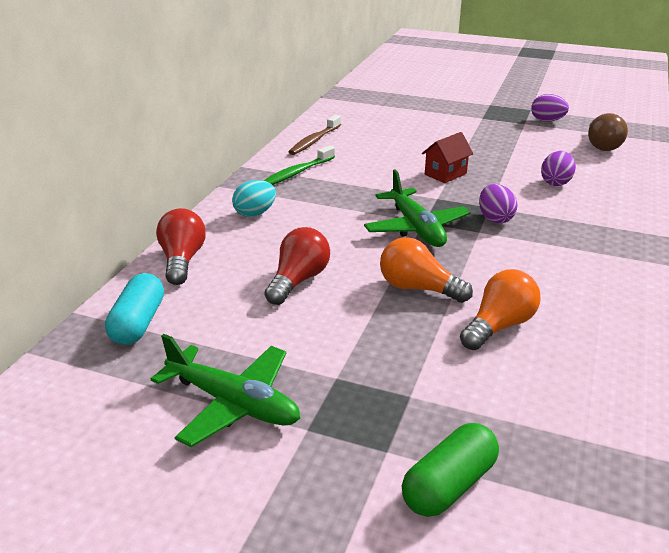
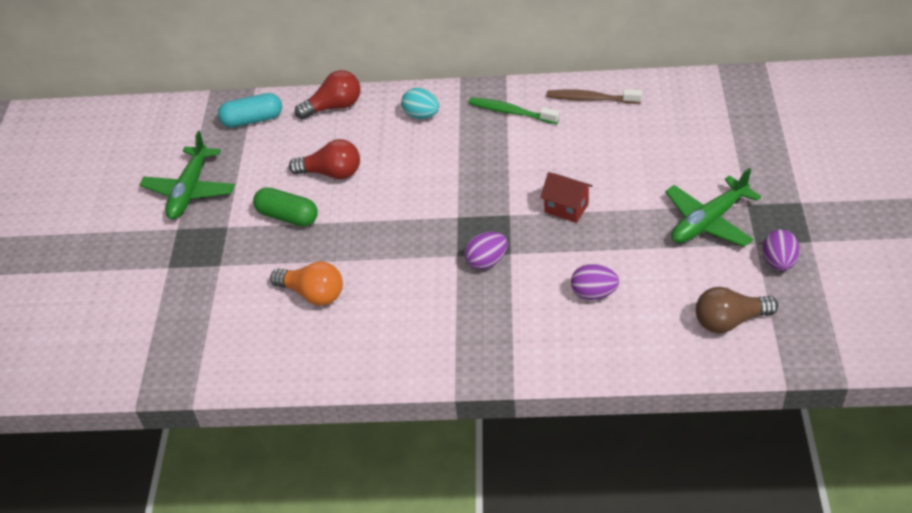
camera: 75 degrees right, 15 degrees up
(416, 228) = (443, 215): green plane -> green plane (708, 221)
(418, 288) = (347, 239): orange light bulb -> none
(449, 485) = (148, 299): green capsule -> green capsule (288, 216)

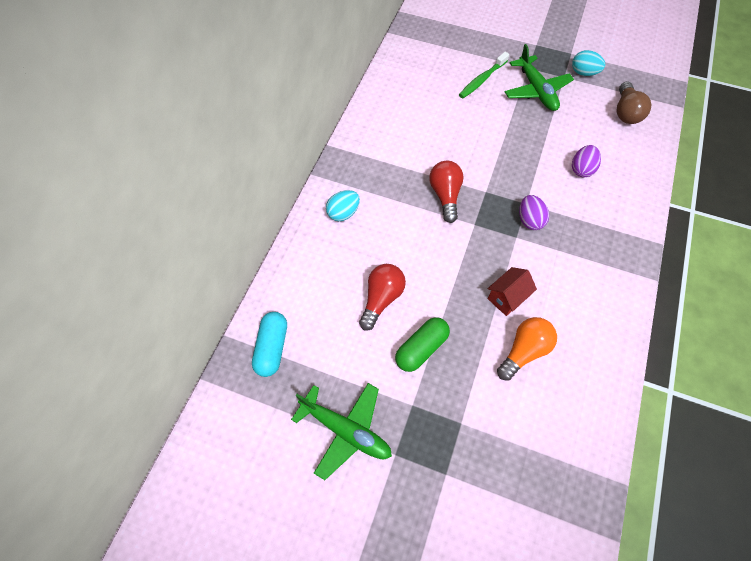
camera: 75 degrees left, 15 degrees up
(334, 107) = (294, 274): red light bulb -> red light bulb (445, 195)
(510, 112) = (373, 155): green toothbrush -> green toothbrush (482, 80)
(566, 208) = (493, 157): red house -> red house (507, 298)
(590, 99) = (385, 106): brown toothbrush -> none
(778, 262) = (583, 73): purple egg -> turquoise egg

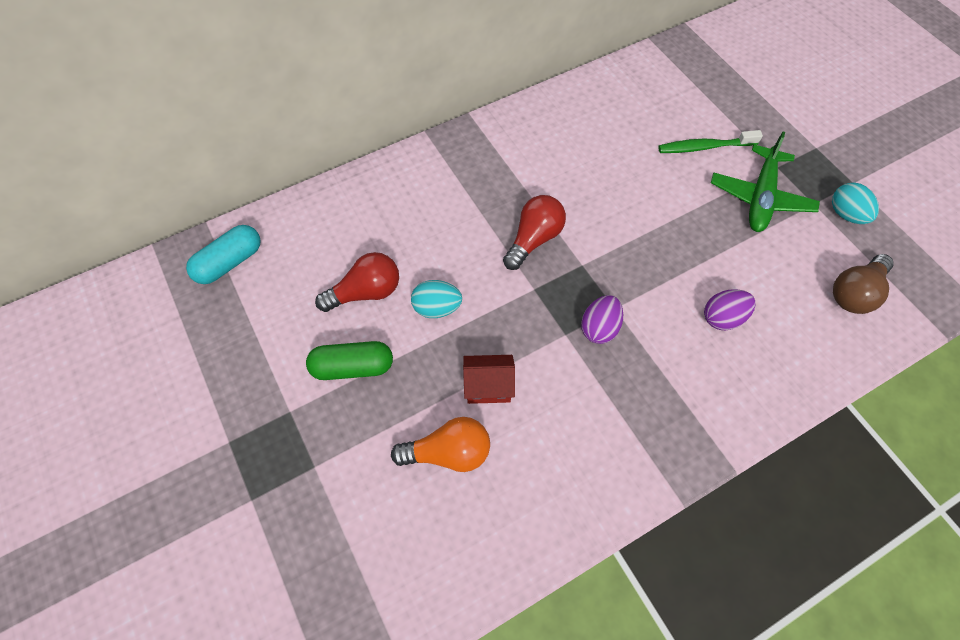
camera: 40 degrees right, 0 degrees up
(343, 213) = (415, 187): turquoise egg -> turquoise egg (437, 308)
(346, 430) = (212, 384): green plane -> none

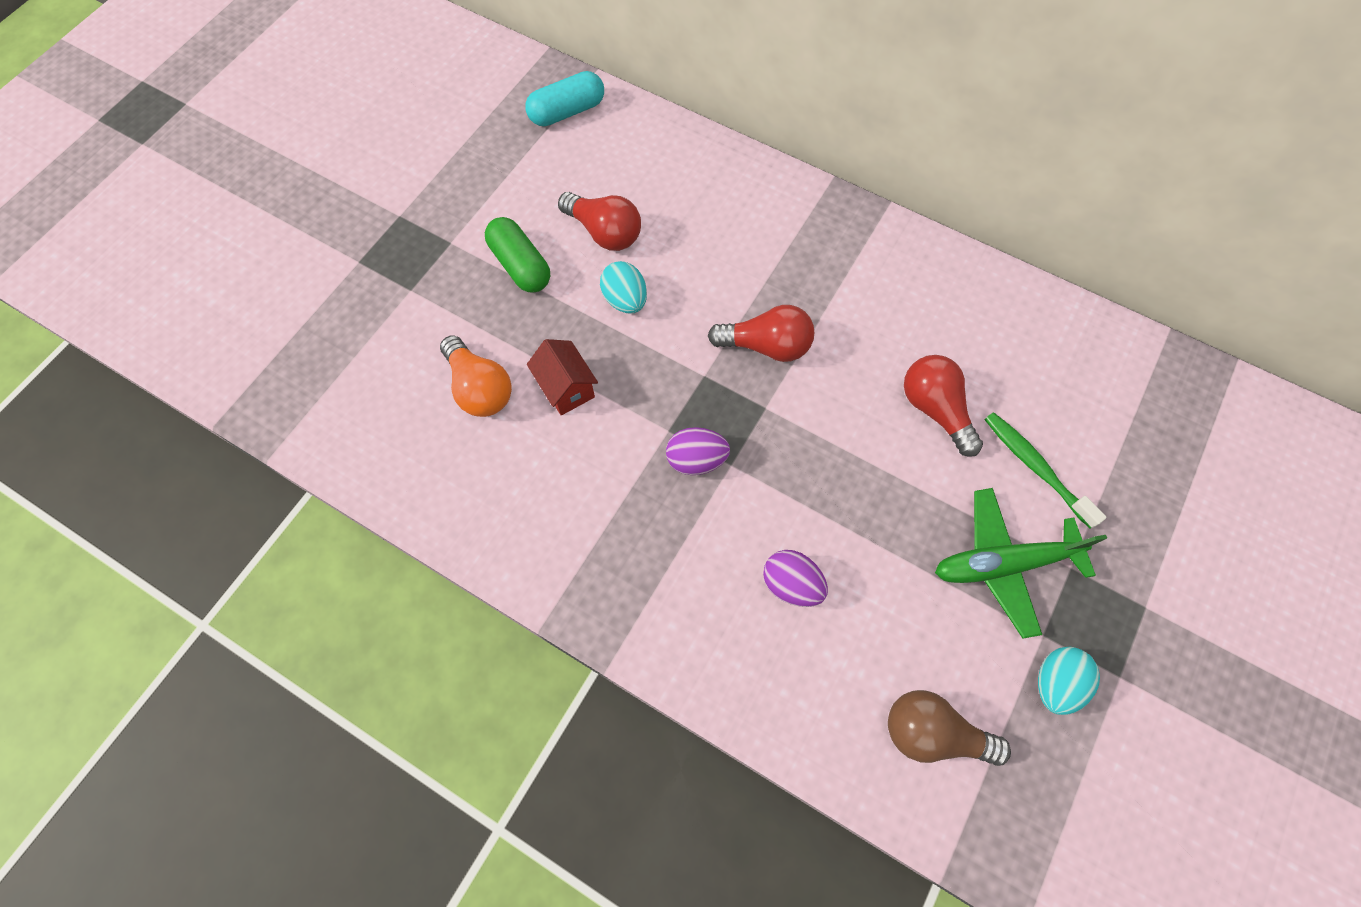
camera: 60 degrees right, 5 degrees up
(230, 262) = (567, 112): turquoise capsule -> turquoise capsule turned 45 degrees counterclockwise
(637, 173) = (935, 409): none -> red light bulb

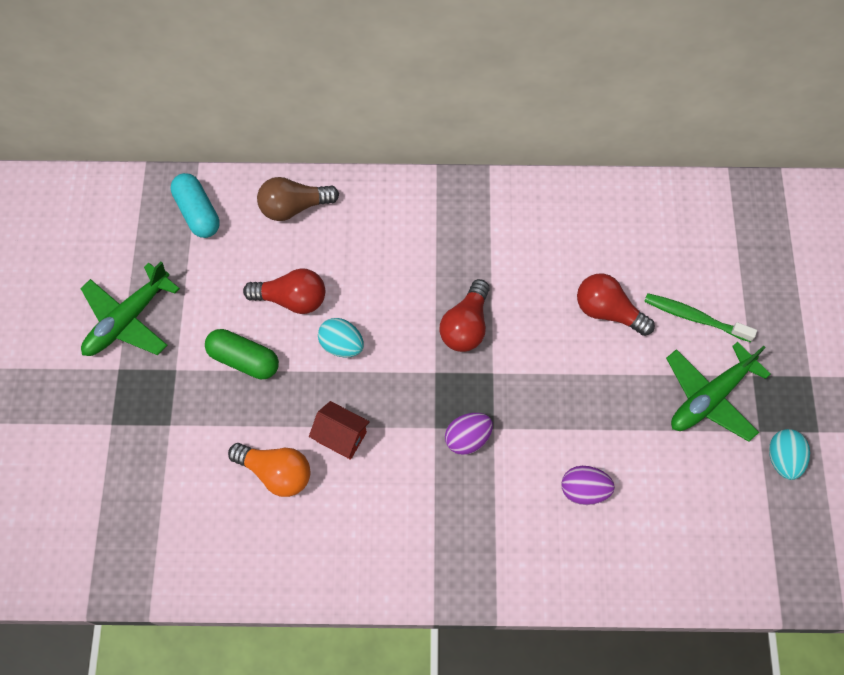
camera: 30 degrees left, 0 degrees up
(438, 176) = (128, 319): none -> green plane
(567, 112) = (198, 212): turquoise capsule -> turquoise capsule turned 60 degrees counterclockwise
(766, 345) = (466, 326): red light bulb -> red light bulb turned 135 degrees clockwise
(932, 733) = (727, 536): brown light bulb -> brown light bulb (294, 207)

